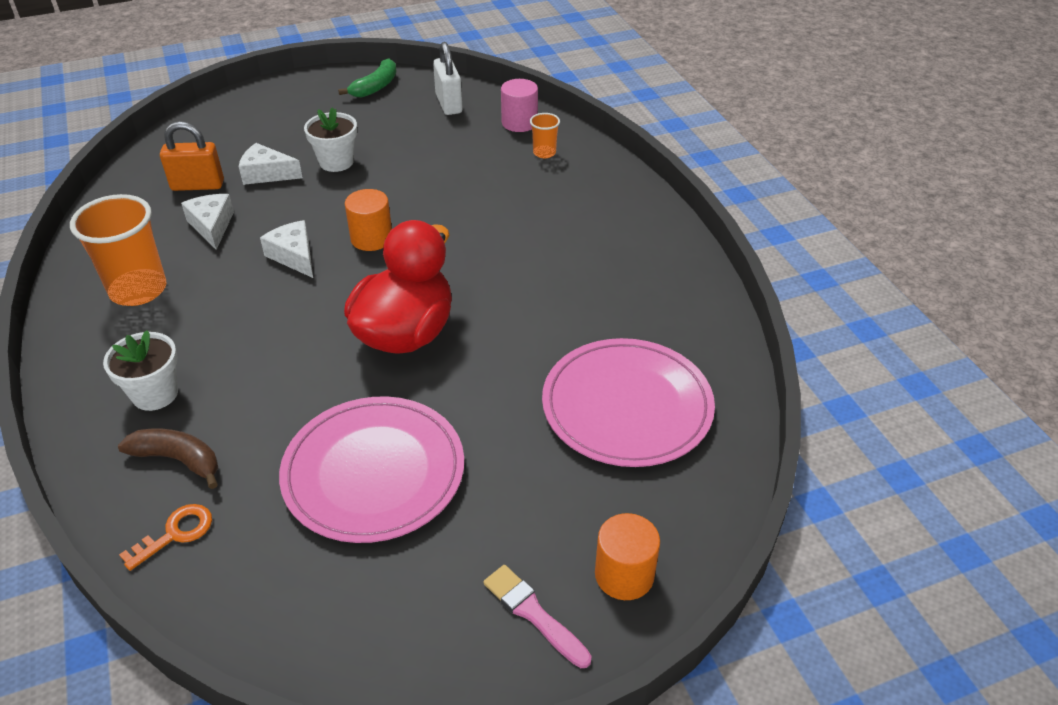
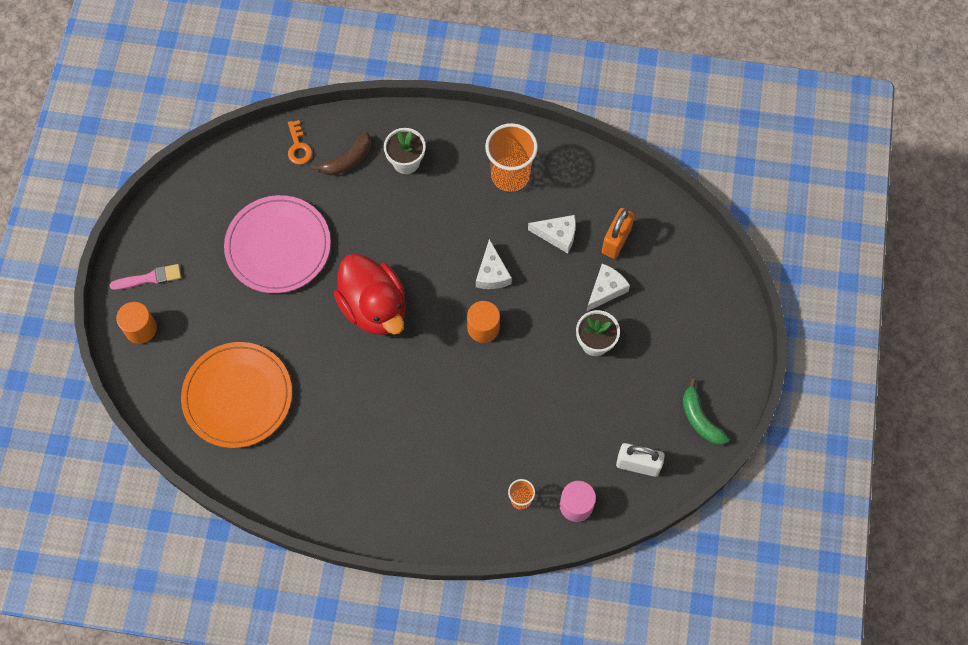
camera: 120 degrees right, 25 degrees up
(294, 256) = (492, 273): white cheese -> white cheese turned 90 degrees clockwise
(627, 406) = (237, 396): pink plate -> orange plate

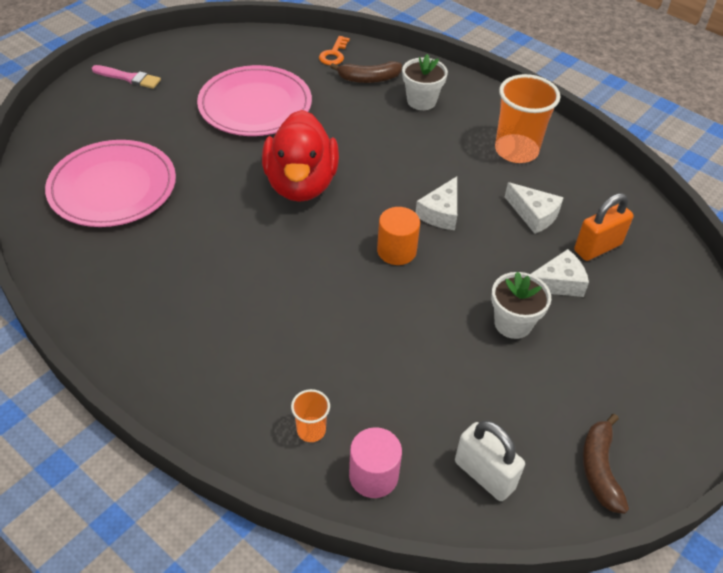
camera: 30 degrees right, 20 degrees down
(140, 328) = (85, 104): orange cylinder -> none
(237, 396) = (113, 187): orange plate -> pink plate
(700, 419) = (600, 469): green banana -> brown banana

